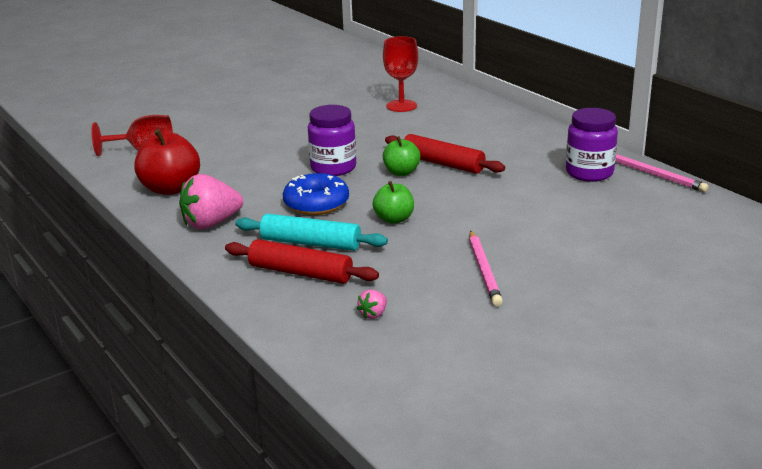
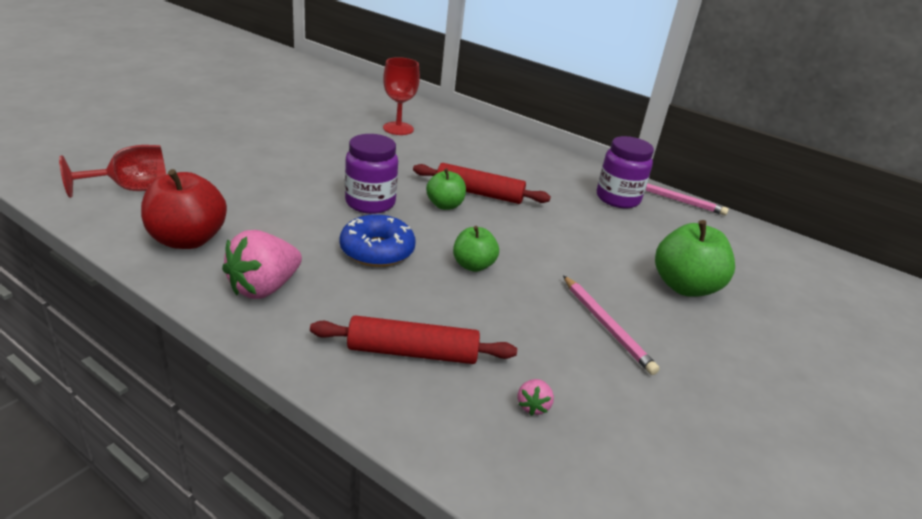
camera: 25 degrees left, 5 degrees up
(311, 243) = (400, 306): turquoise rolling pin -> none
(593, 248) = (684, 286): none -> green apple

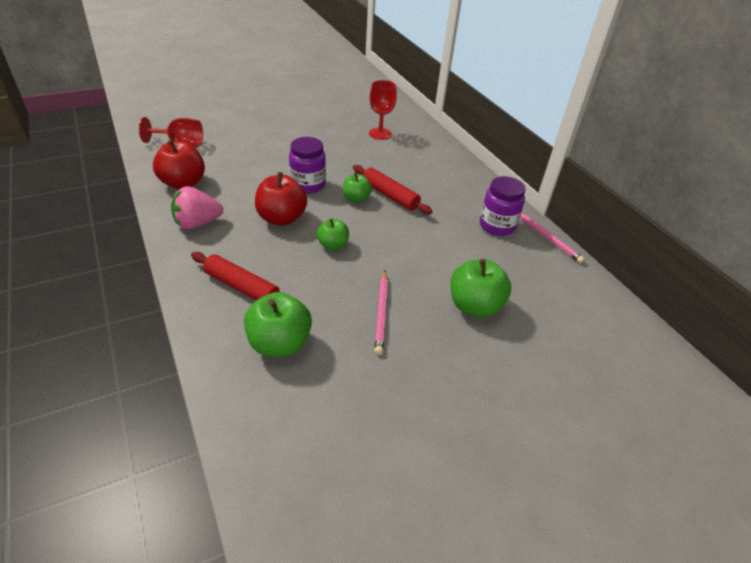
camera: 30 degrees right, 10 degrees up
(377, 250) = (281, 218): blue donut -> red apple
(533, 406) = (279, 343): pink strawberry -> green apple

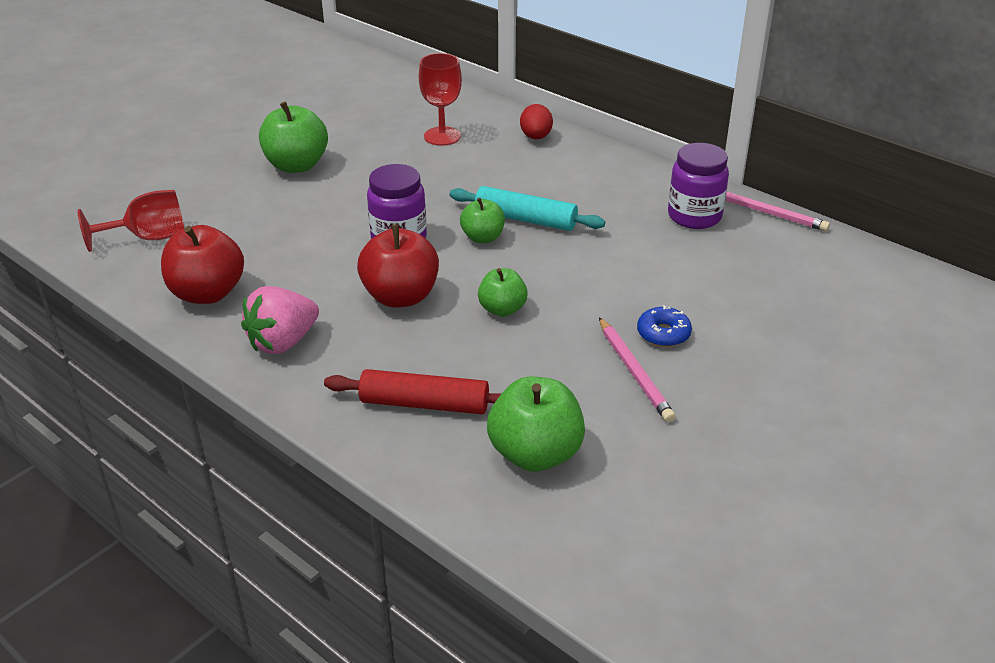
camera: 20 degrees left, 5 degrees down
(390, 195) = (525, 219): red rolling pin -> turquoise rolling pin
(419, 295) = (663, 334): none -> blue donut
(434, 149) = (536, 137): none -> red egg
(474, 306) = (740, 324): green apple -> green apple (296, 165)

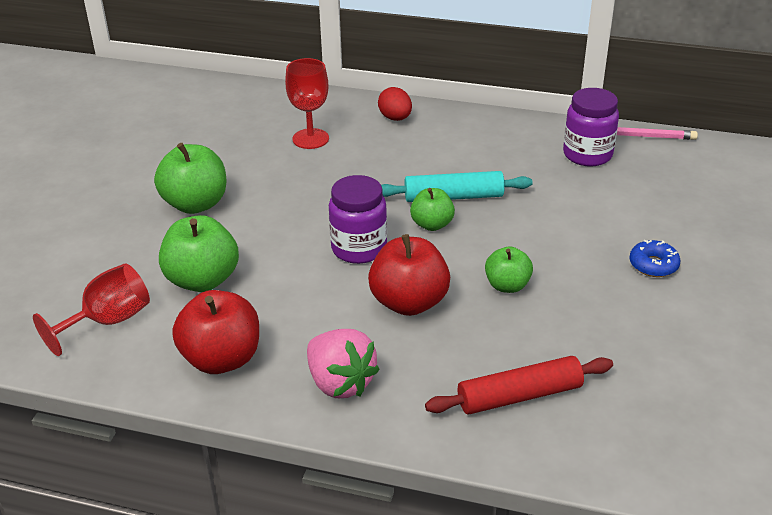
camera: 25 degrees left, 0 degrees up
(283, 342) = (340, 383): pink strawberry -> pink strawberry turned 60 degrees counterclockwise
(535, 454) = (649, 406): green apple -> green apple (202, 280)
(634, 372) = (660, 306): pink pencil -> none

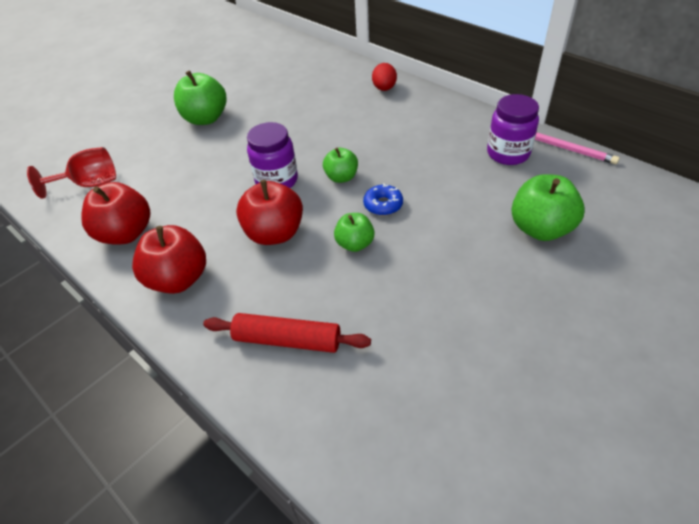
camera: 30 degrees right, 10 degrees up
(202, 280) = (164, 173): green apple -> green apple (540, 228)
(310, 139) = (314, 90): red goblet -> none
(340, 383) = (178, 279): pink strawberry -> red apple
(453, 197) = (375, 160): turquoise rolling pin -> none
(653, 265) = (487, 266): blue donut -> blue donut (383, 205)

